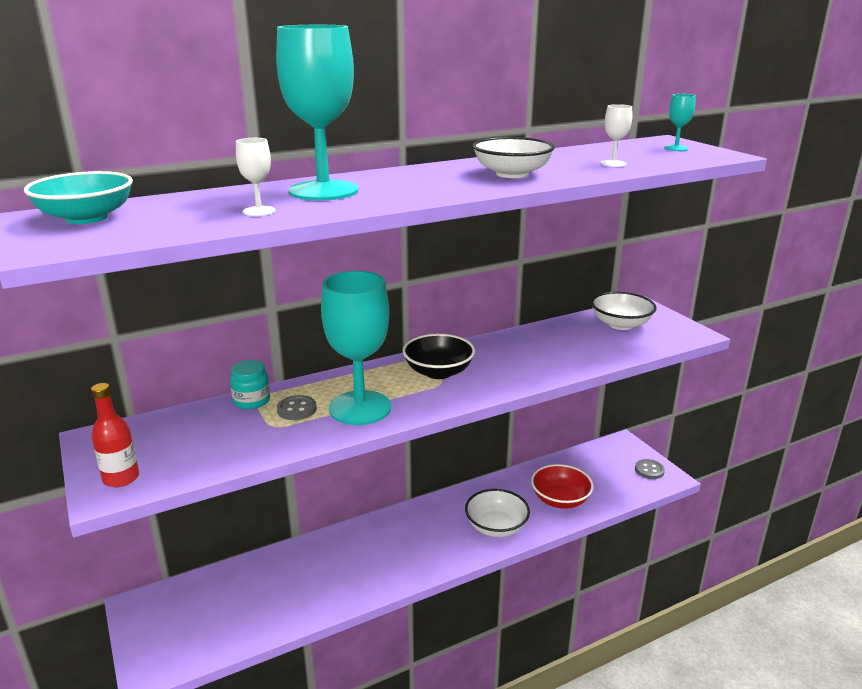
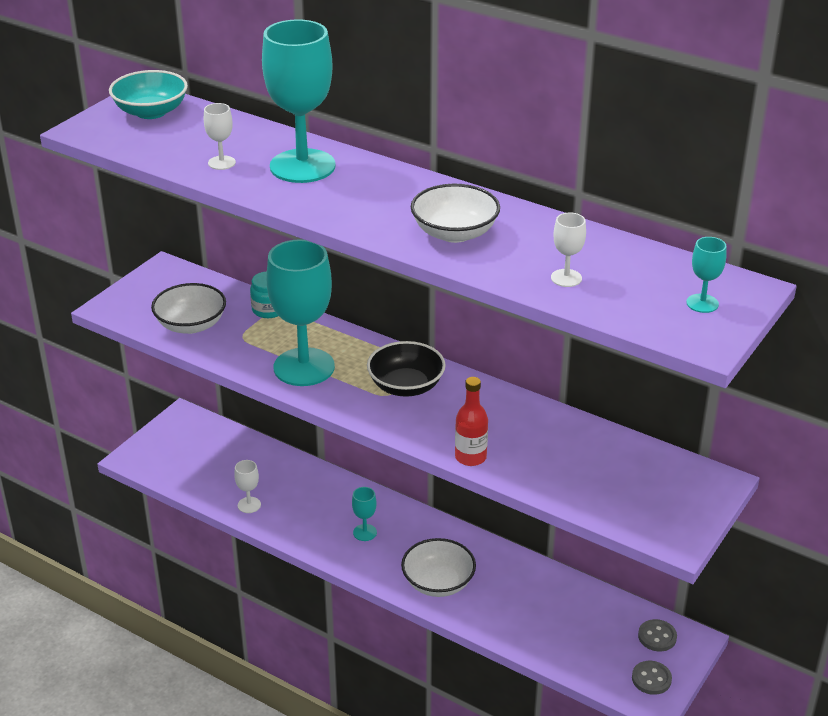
camera: 60 degrees right, 10 degrees up
(121, 478) = (128, 305): red bottle -> red bottle (470, 457)
(297, 409) = (274, 337): grey button -> grey button (657, 637)
(309, 603) = (249, 505): none -> white goblet
(409, 544) = (365, 532): none -> turquoise goblet
(560, 499) = (524, 617): red bowl -> none
(620, 324) = (642, 476): white bowl -> white bowl (191, 325)

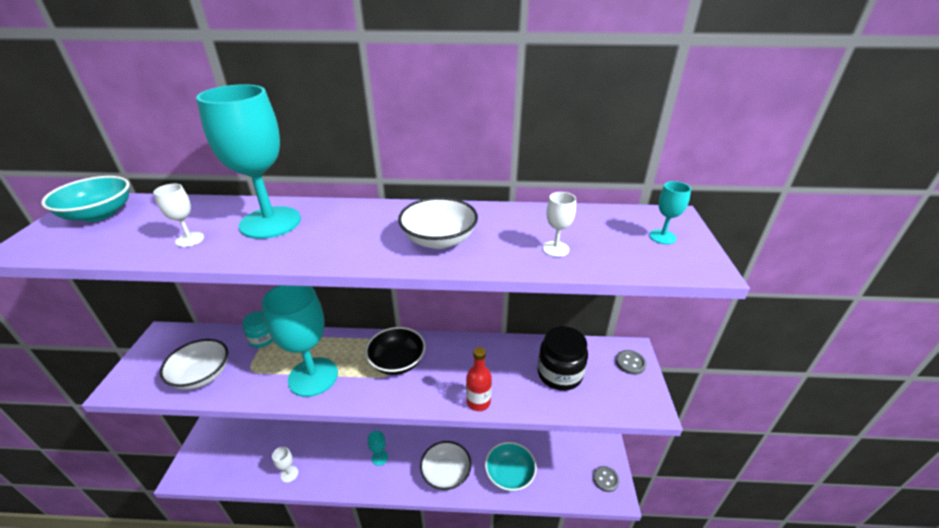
camera: 30 degrees left, 0 degrees up
(521, 618) = (509, 474): none -> turquoise bowl
(593, 468) = (559, 374): none -> black jar
(657, 637) = (587, 447): grey button -> grey button (630, 363)

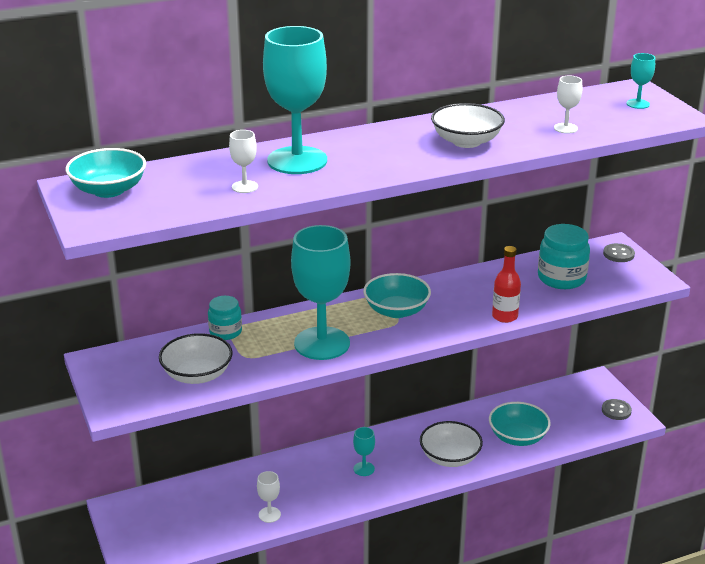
camera: 25 degrees left, 5 degrees down
(397, 362) = (396, 310): black bowl -> turquoise bowl
(559, 374) = (561, 278): black jar -> turquoise jar

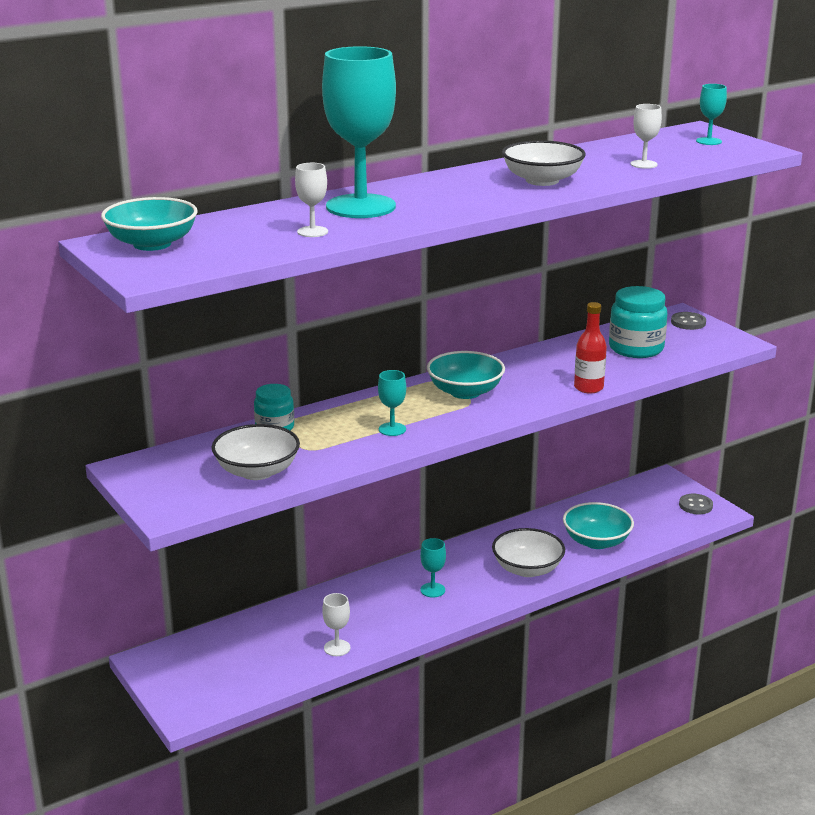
camera: 10 degrees left, 5 degrees down
(322, 343) = (392, 429): turquoise goblet -> turquoise goblet, size x0.42

